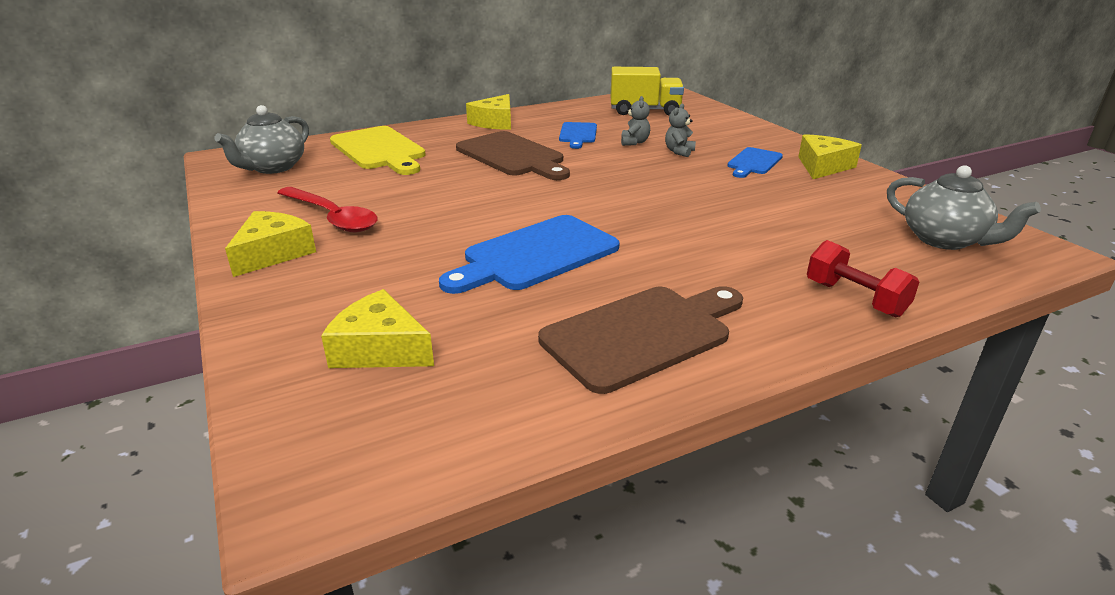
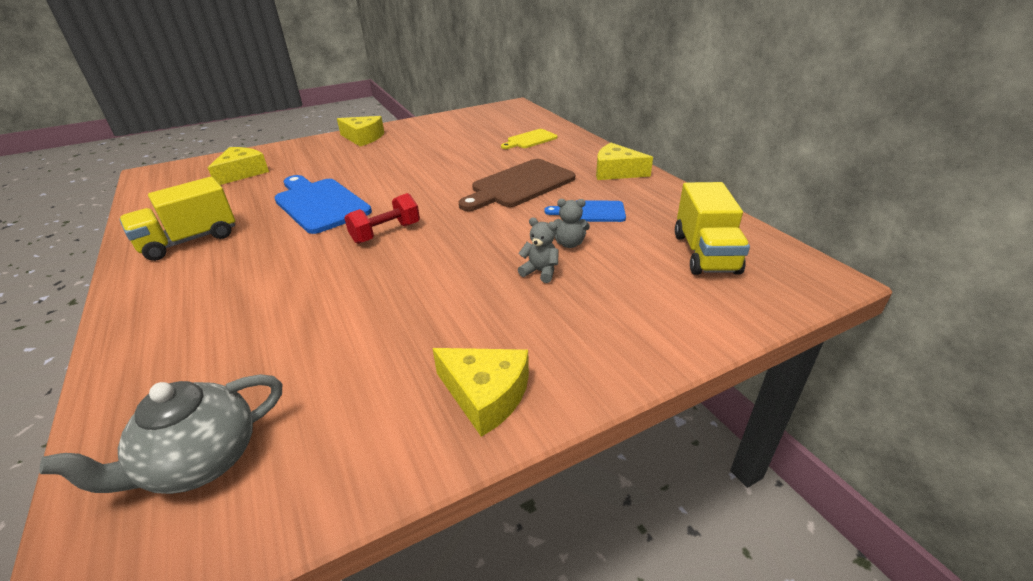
camera: 90 degrees right, 5 degrees up
(273, 167) = (493, 118): grey teapot -> none
(332, 217) = (406, 143): red spoon -> none
(379, 150) = (530, 140): yellow cutting board -> yellow cutting board, size x0.57
(642, 334) = (189, 241): brown cutting board -> yellow truck
(753, 162) = (503, 327): blue cutting board -> none
(855, 298) = (147, 344): red dumbbell -> red dumbbell (386, 233)

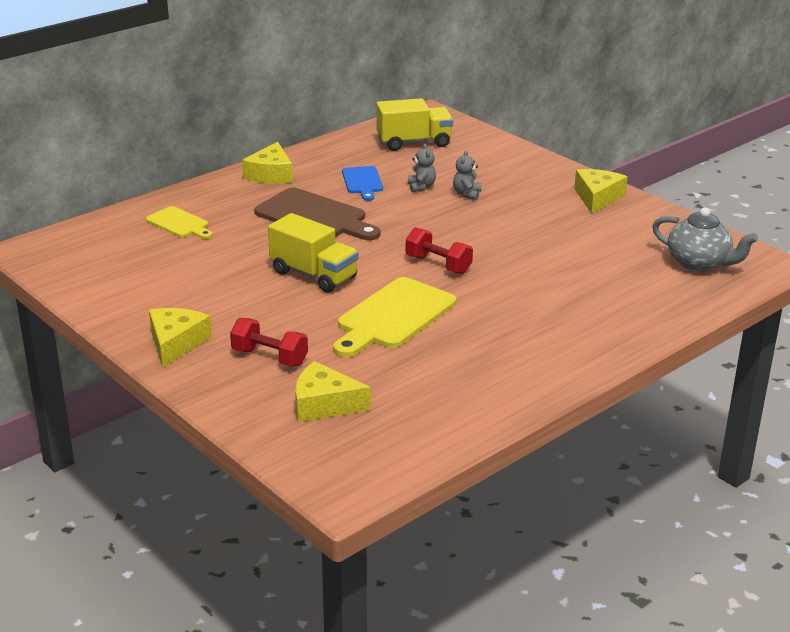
camera: 105 degrees left, 5 degrees down
(189, 241) = (501, 368): yellow truck -> yellow truck (314, 275)
(316, 160) = (269, 357): none -> red dumbbell
(320, 204) = (393, 316): blue cutting board -> yellow cutting board

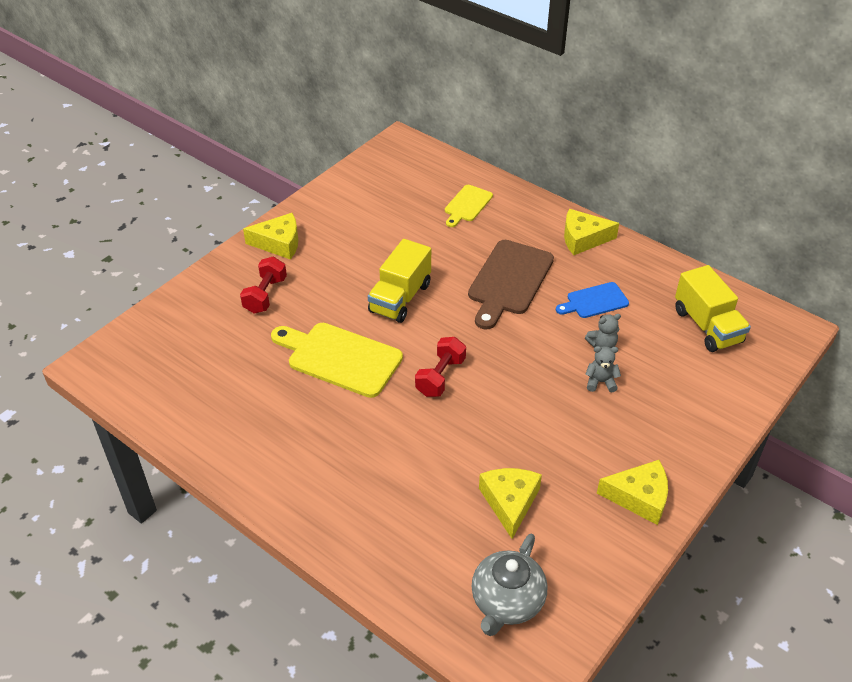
camera: 80 degrees right, 15 degrees up
(324, 404) = (202, 336): yellow cheese -> yellow cheese (510, 502)

